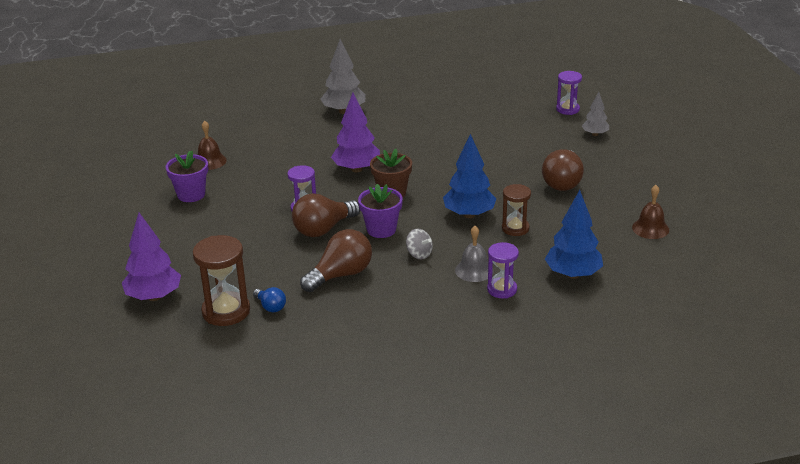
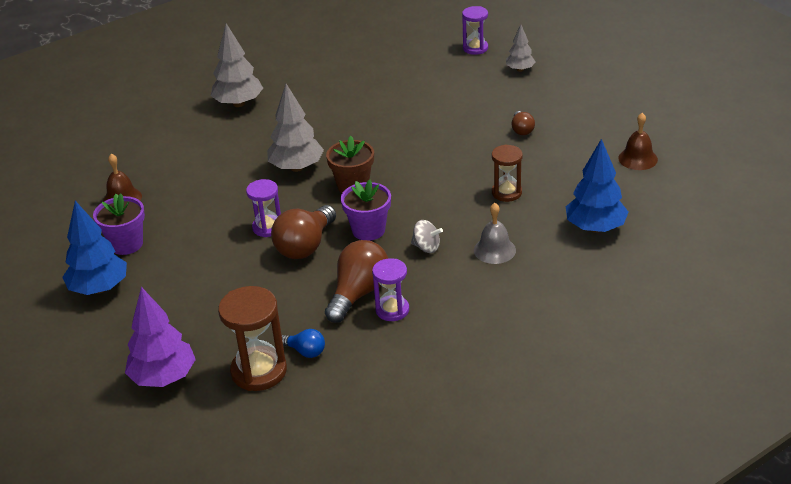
camera: 20 degrees left, 5 degrees up
(356, 169) = (296, 167): purple tree -> grey tree
(469, 214) = (450, 189): blue tree -> blue tree (99, 288)
(502, 289) = (536, 263): purple hourglass -> purple hourglass (392, 310)
(563, 182) = (522, 130): brown light bulb -> brown light bulb, size x0.52

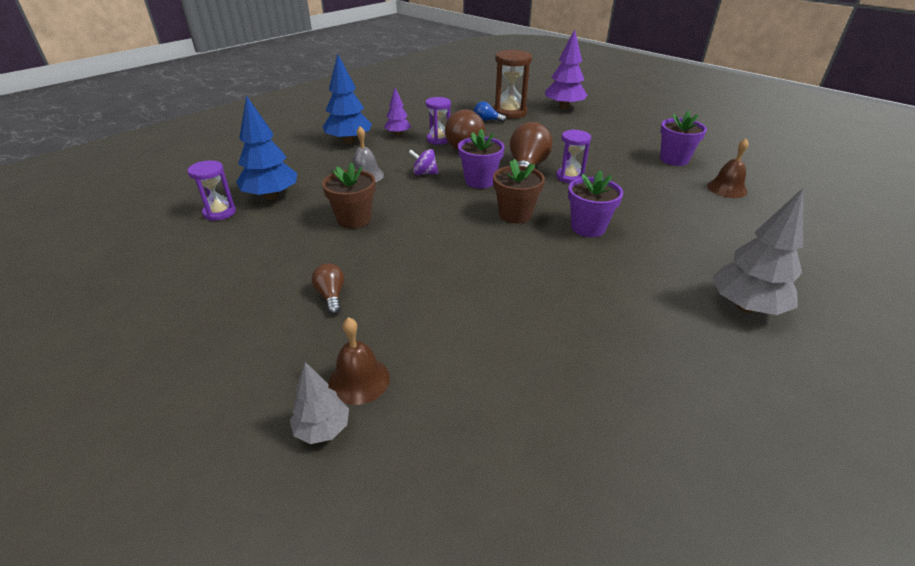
camera: 165 degrees right, 0 degrees up
(99, 288) = (657, 137): blue tree -> blue tree (349, 141)
(296, 167) = (588, 227): grey tree -> purple flower pot
(426, 247) = (424, 173): grey spinning top -> purple spinning top
(446, 328) = (398, 134): none -> purple tree
(475, 48) = (416, 496): purple hourglass -> purple hourglass (219, 212)
(506, 193) = (354, 219): brown hourglass -> brown flower pot
(638, 158) = (191, 267): brown bell -> brown bell (359, 380)

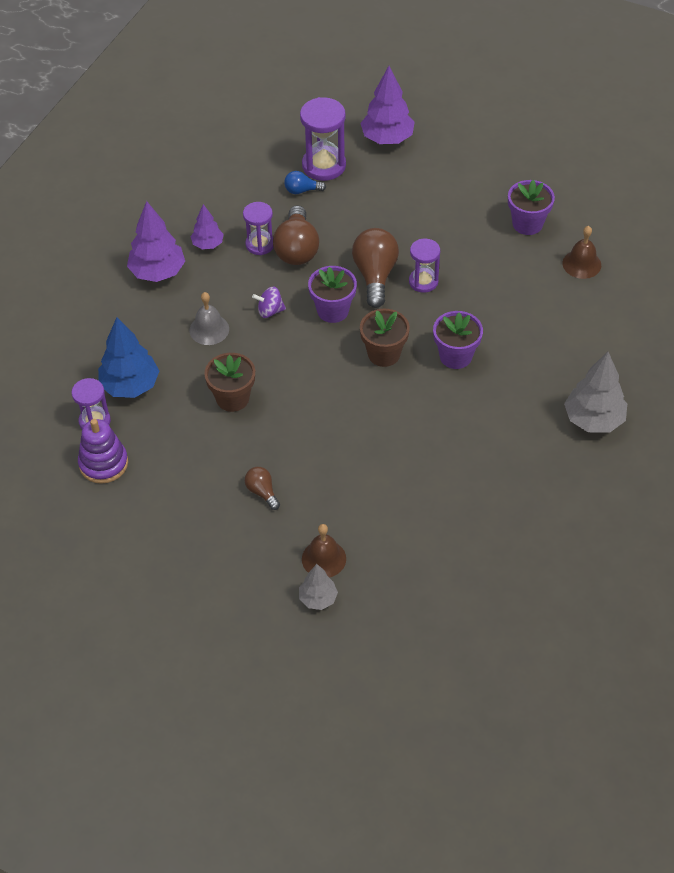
camera: 15 degrees left, 15 degrees up
(197, 242) = (103, 463): none -> purple stacking toy
(349, 141) = (157, 272): blue tree -> purple tree
(509, 112) = (324, 165): brown hourglass -> purple hourglass

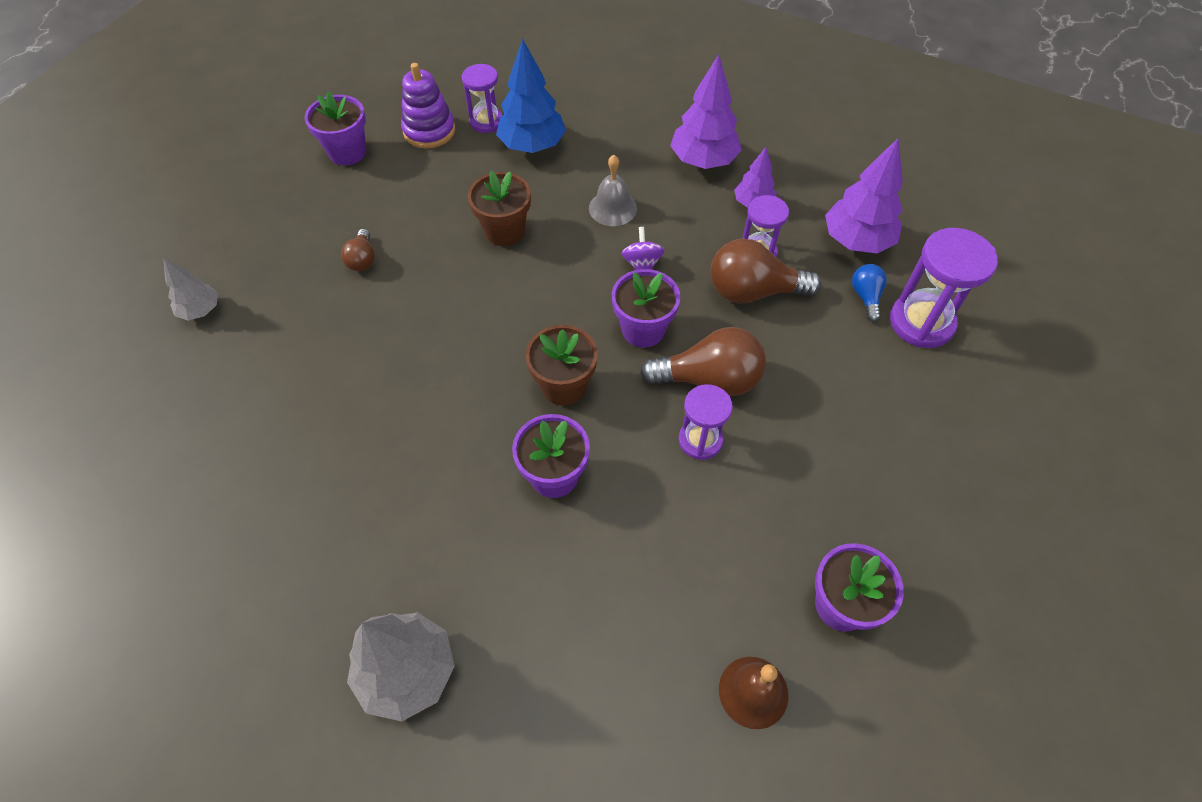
camera: 90 degrees right, 5 degrees up
(128, 524) = (347, 152): none -> purple flower pot
(262, 492) = (362, 259): brown light bulb -> brown light bulb turned 120 degrees clockwise
(324, 558) = (253, 316): brown bell -> none
(387, 138) = (1000, 403): purple tree -> purple tree (856, 241)

